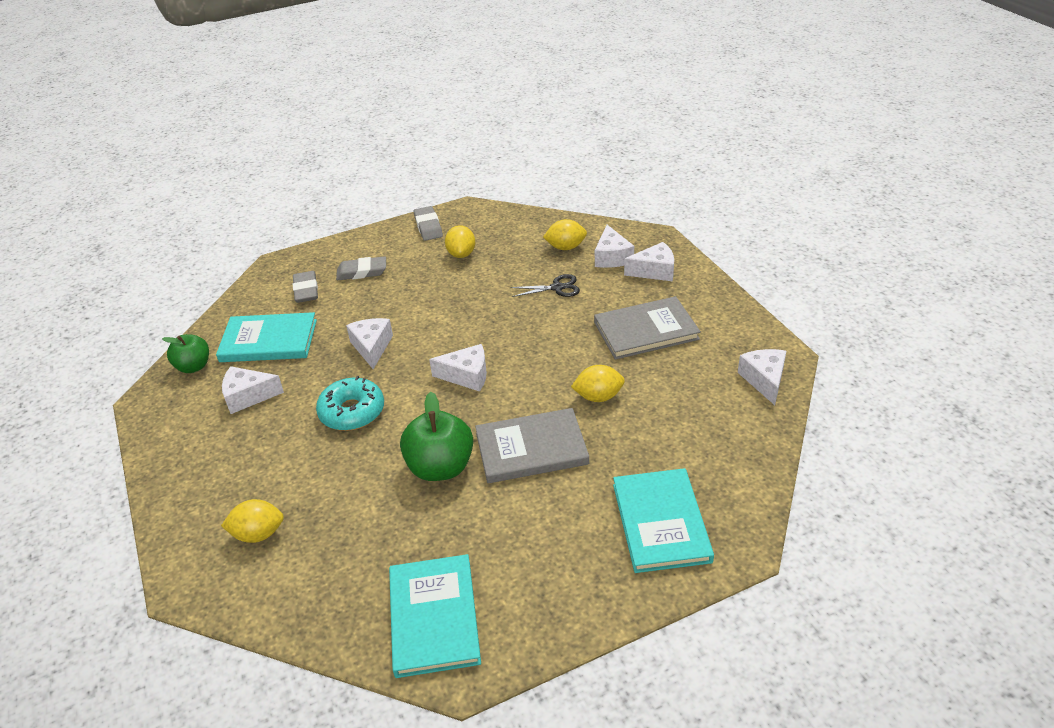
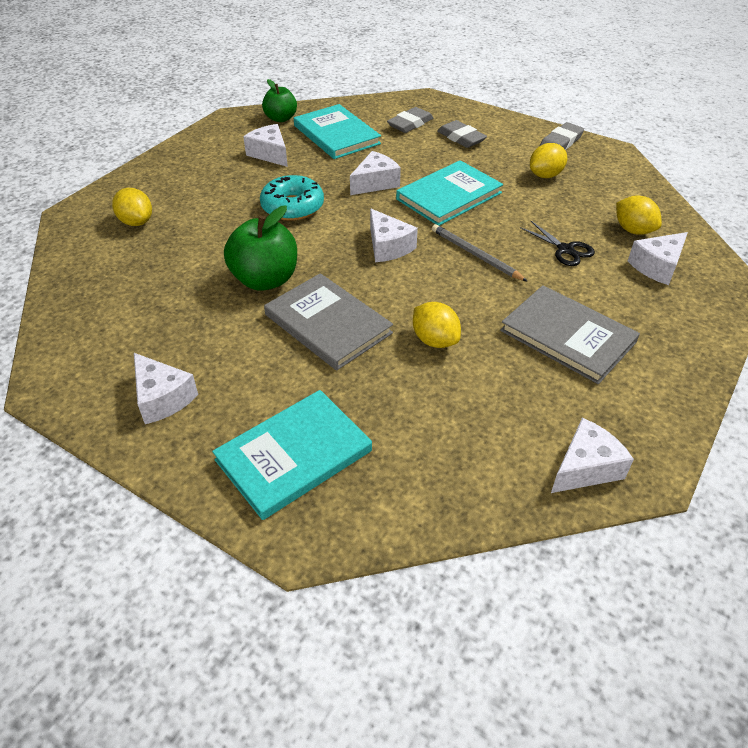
camera: 55 degrees right, 5 degrees up
(433, 617) = (98, 347): turquoise book -> turquoise book (449, 196)
(521, 333) = (475, 255): none -> grey pencil
(654, 271) = (673, 306): white cheese -> white cheese (162, 398)

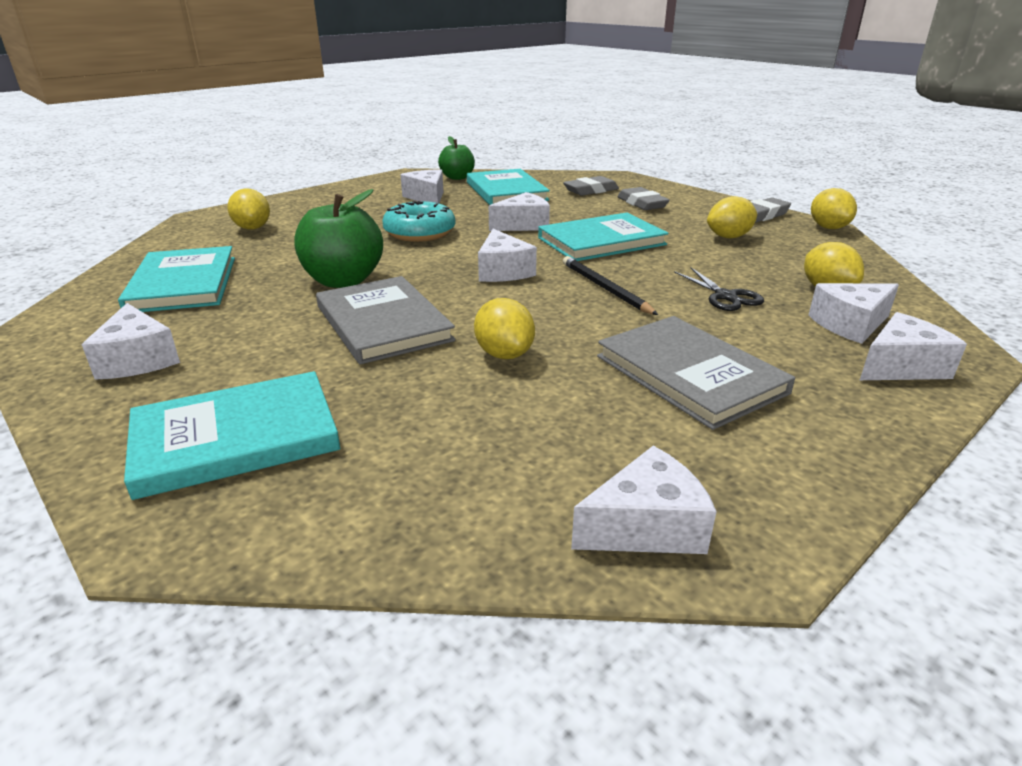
camera: 15 degrees right, 15 degrees down
(130, 306) = (183, 284): none -> turquoise book
(475, 255) = (605, 288): grey pencil -> black pencil
(616, 152) = (828, 228): none -> yellow lemon
(697, 303) = (900, 366): none -> white cheese

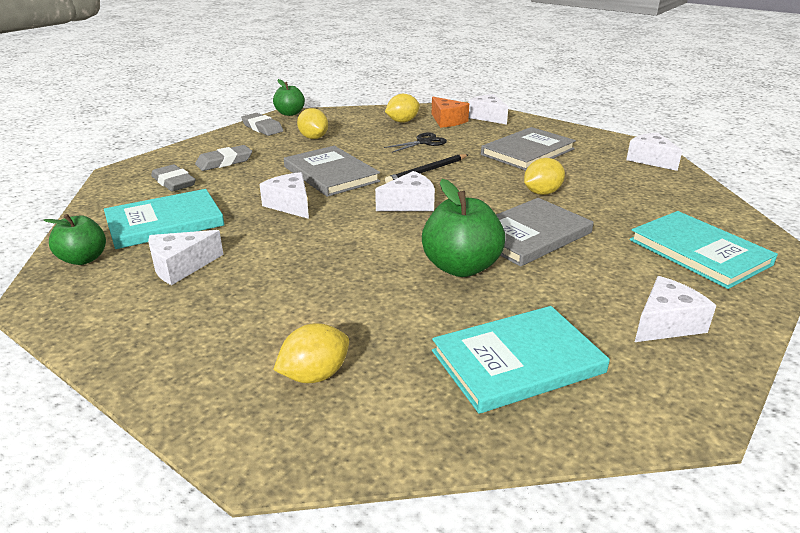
camera: 100 degrees left, 0 degrees up
(420, 233) = (320, 251): turquoise donut -> none
(601, 241) = (330, 174): turquoise book -> grey book
(828, 228) = (290, 113): yellow lemon -> green apple
(850, 324) = (447, 121): white cheese -> orange cheese

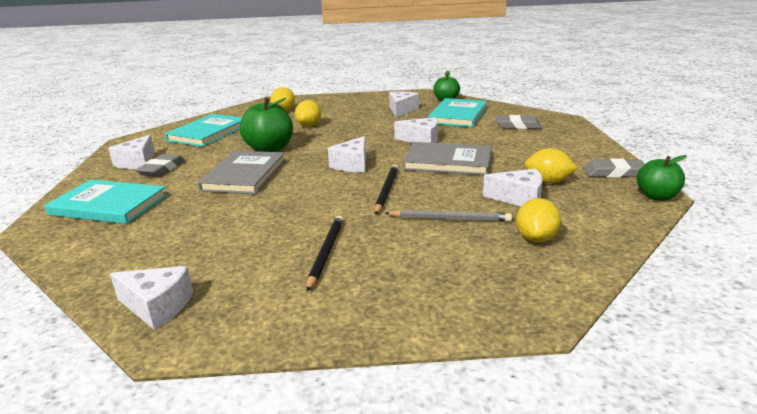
camera: 140 degrees right, 5 degrees down
(224, 162) = (535, 143): grey eraser -> grey eraser (162, 169)
(424, 142) = (450, 219): black scissors -> grey pencil
(447, 121) = (495, 265): orange cheese -> none
(487, 117) = (464, 302): white cheese -> white cheese (519, 198)
(527, 152) = (326, 253): grey book -> black pencil
(542, 193) = (262, 208): yellow lemon -> yellow lemon (309, 125)

